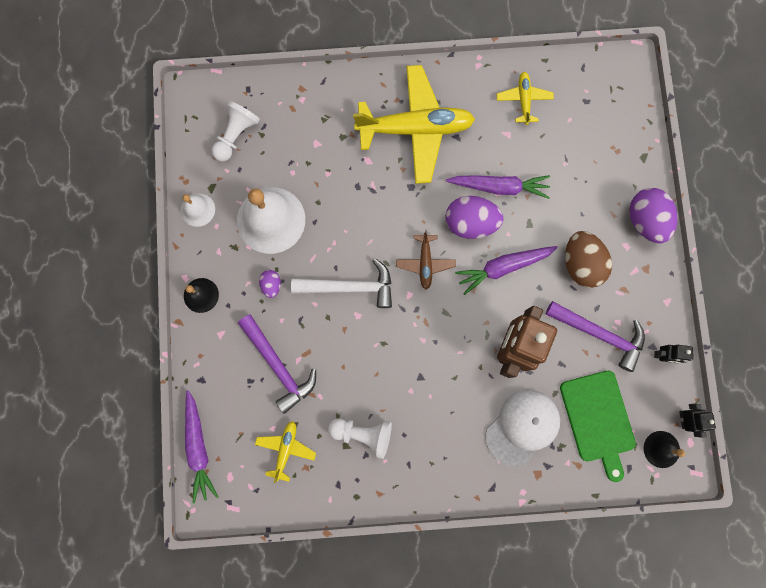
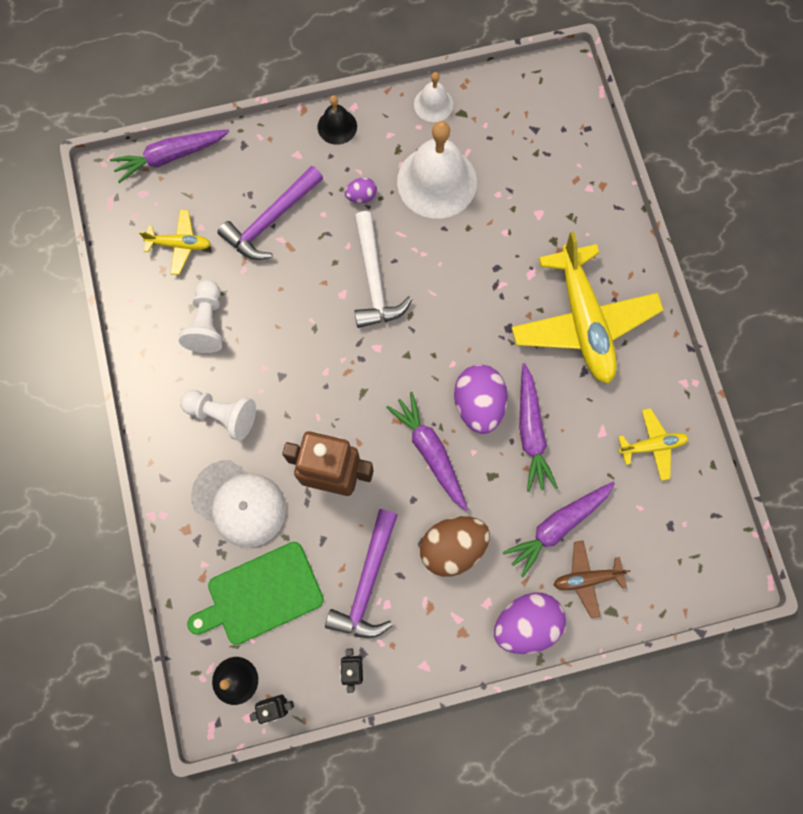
camera: 80 degrees right, 5 degrees down
(236, 135) = (529, 127): white pawn -> white pawn (223, 415)
(425, 263) = (418, 359): brown plane -> brown plane (587, 578)
(575, 182) = (558, 526): none -> purple carrot

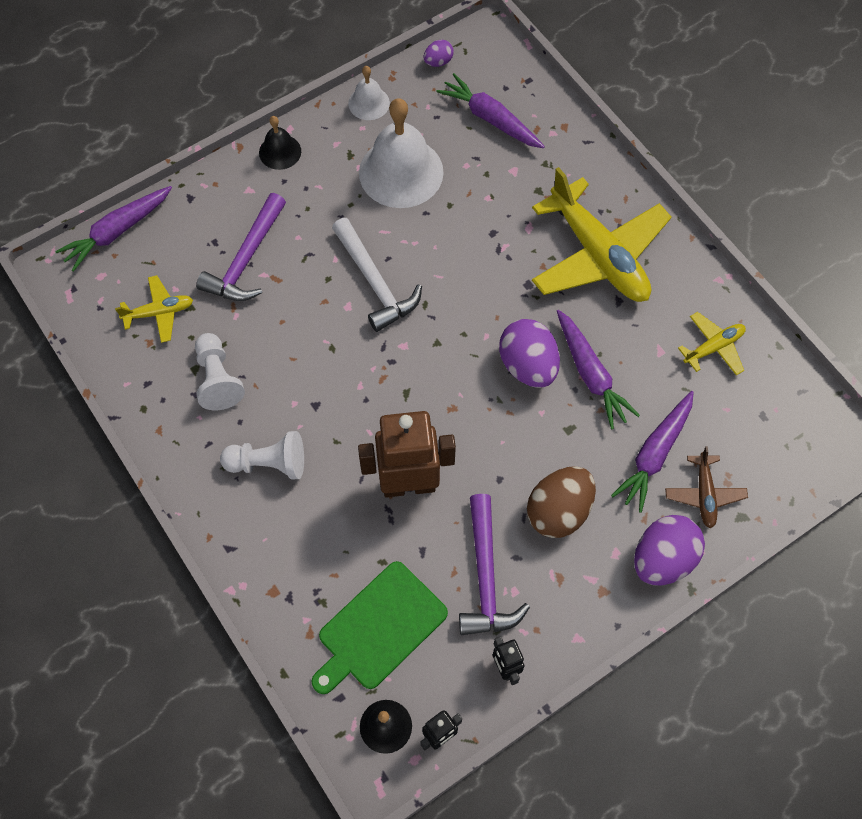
camera: 20 degrees left, 10 degrees down
(239, 503) = (320, 545): white cap -> none
(361, 196) = (330, 208): purple egg -> purple egg (438, 62)
(430, 452) = (498, 427): purple carrot -> purple carrot (490, 119)
(587, 578) = (704, 494): brown plane -> brown plane turned 60 degrees counterclockwise

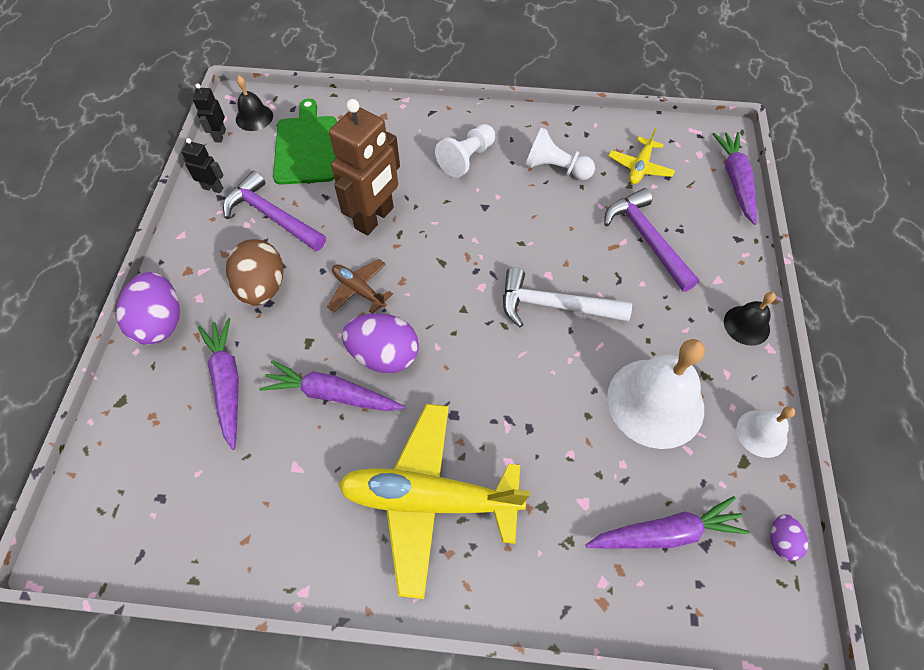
camera: 130 degrees right, 5 degrees down
(704, 494) = (164, 391): brown plane -> brown plane (359, 290)
(713, 347) = (253, 516): yellow plane -> none

